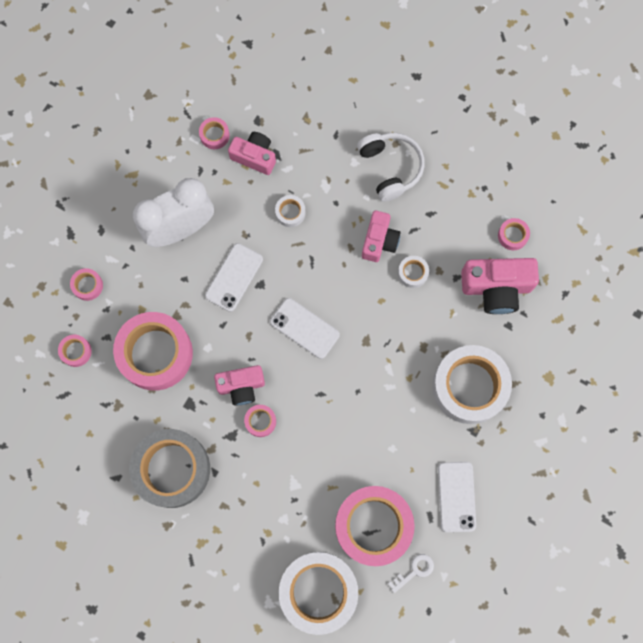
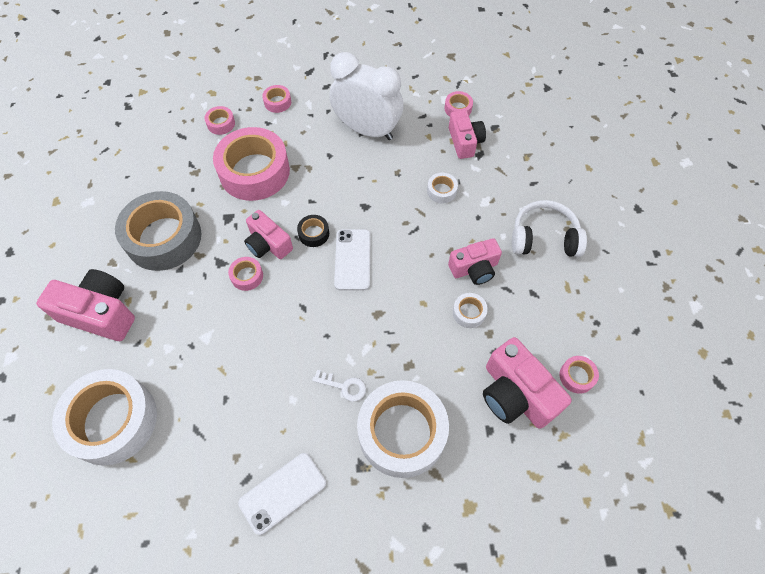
camera: 55 degrees right, 15 degrees down
(213, 558) = (100, 313): none -> pink camera
(234, 277) = (356, 185): white phone -> none
(257, 343) = (314, 233): none -> black tape
(373, 526) = (205, 430): pink tape -> none
(390, 168) = (544, 238): white headphones -> white headphones turned 120 degrees counterclockwise
(414, 571) = (180, 500): white key -> white key (343, 386)

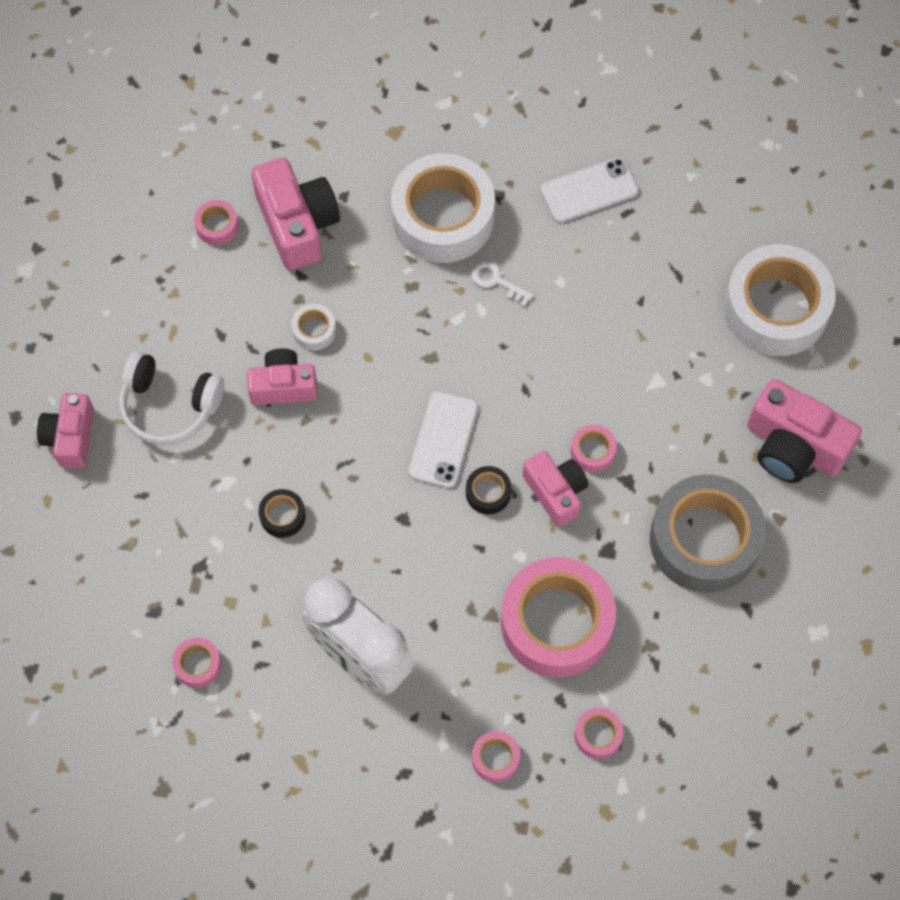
camera: 165 degrees left, 5 degrees up
(441, 191) = (282, 516): white tape -> black tape
(464, 142) = (213, 595): pink camera -> pink camera (71, 437)

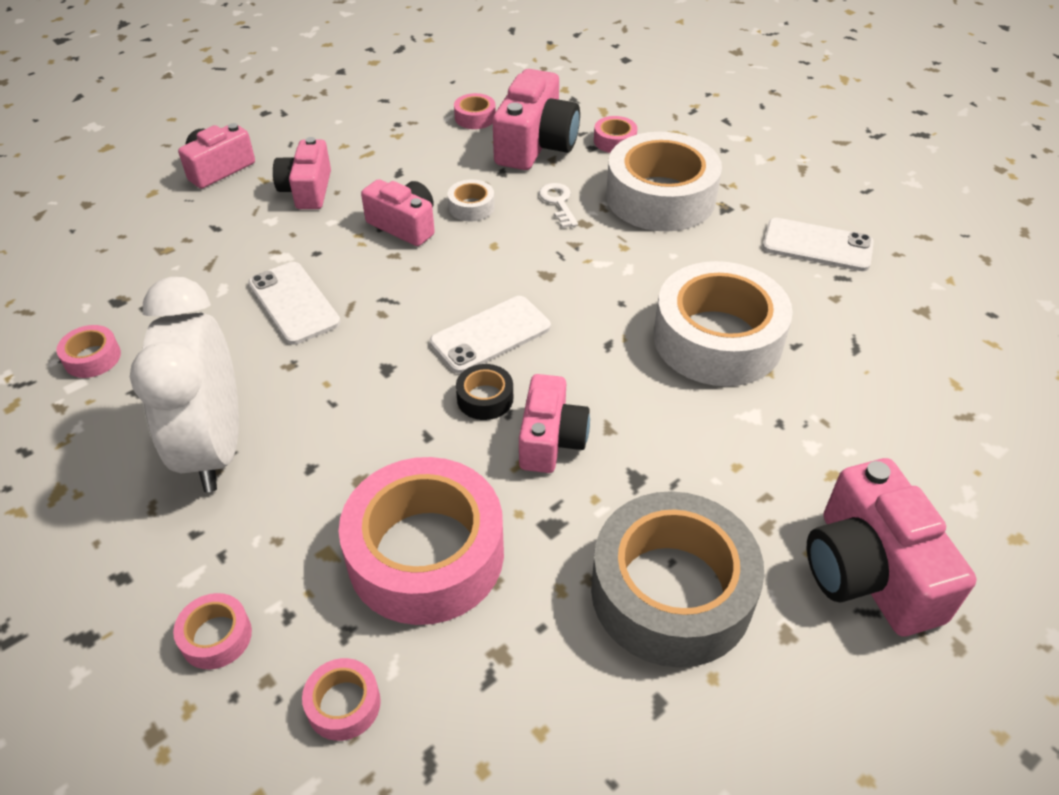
camera: 40 degrees right, 20 degrees down
(169, 406) = (307, 190): white headphones -> pink camera
(282, 516) = (294, 303): black tape -> white phone
(496, 281) = (664, 258): white key -> white key (558, 203)
(592, 451) = (625, 430): pink tape -> pink tape (614, 141)
(775, 308) = (950, 433): white tape -> white tape (717, 339)

